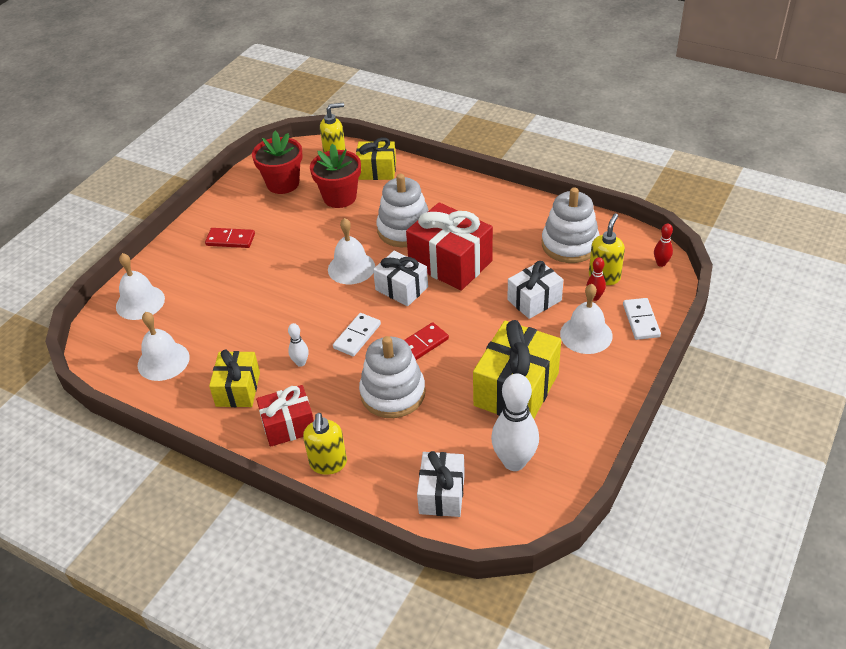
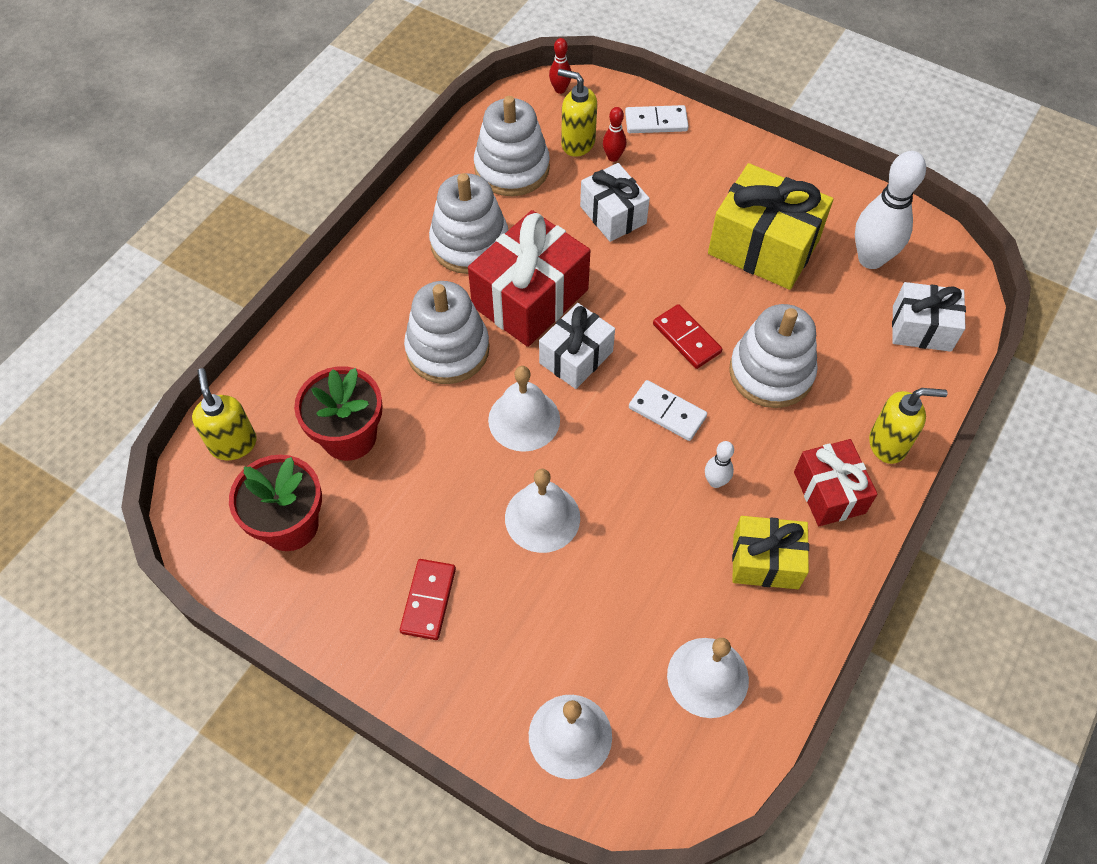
camera: 90 degrees left, 15 degrees up
(377, 170) = (291, 383): yellow gift -> none
(495, 230) = (469, 243): none -> white stacking toy
(586, 334) = (676, 173): white bell -> white bell (542, 517)

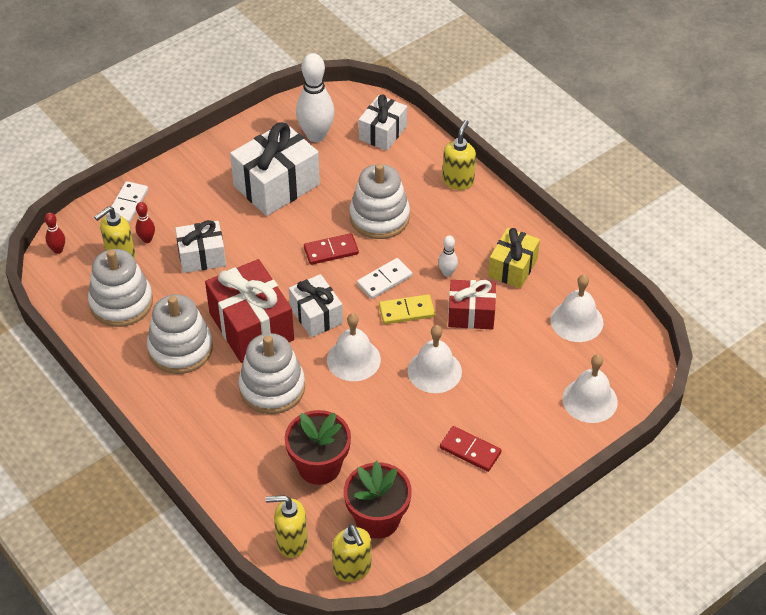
camera: 70 degrees left, 10 degrees down
(211, 520) = (352, 569): none -> yellow soap dispenser
(627, 454) = (406, 311): none -> yellow domino
(763, 247) = (276, 185): yellow gift -> white gift
(829, 492) = (479, 221): red gift -> red gift (471, 314)

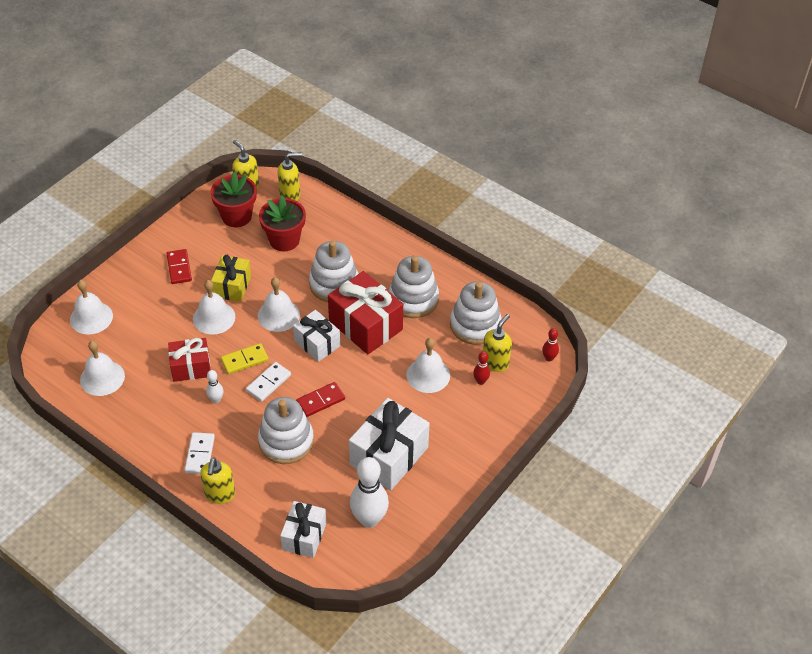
camera: 165 degrees right, 0 degrees up
(127, 204) = (513, 410): white domino -> white domino (200, 454)
(202, 256) = (428, 375): white gift -> white bell
(470, 450) = (179, 268): red domino -> red domino turned 60 degrees clockwise
(512, 267) = (159, 415): yellow gift -> yellow gift (232, 286)

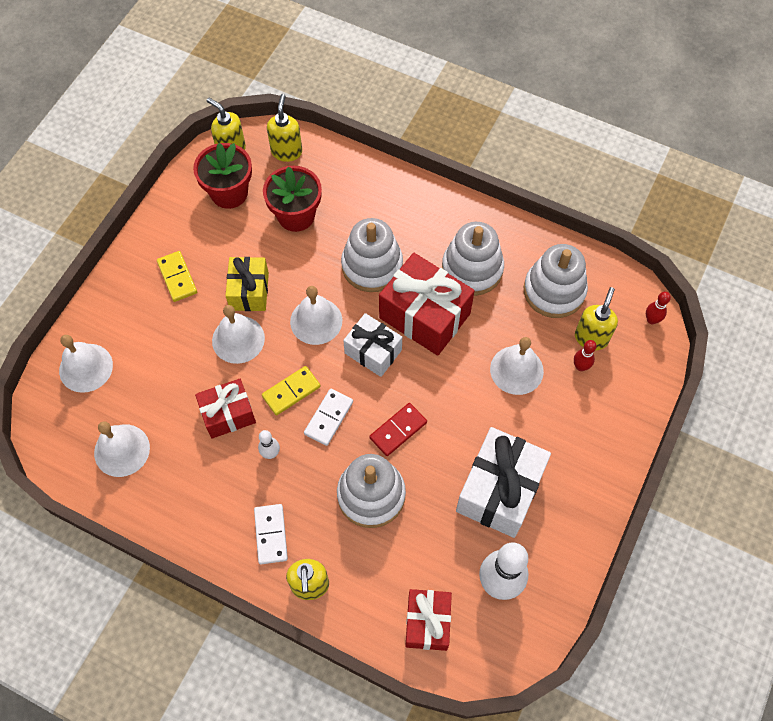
camera: 10 degrees left, 15 degrees up
(179, 268) = (177, 277): red domino -> yellow domino
(290, 195) = (287, 151): yellow soap dispenser -> yellow soap dispenser turned 60 degrees counterclockwise
(304, 536) = (427, 622): white gift -> red gift

